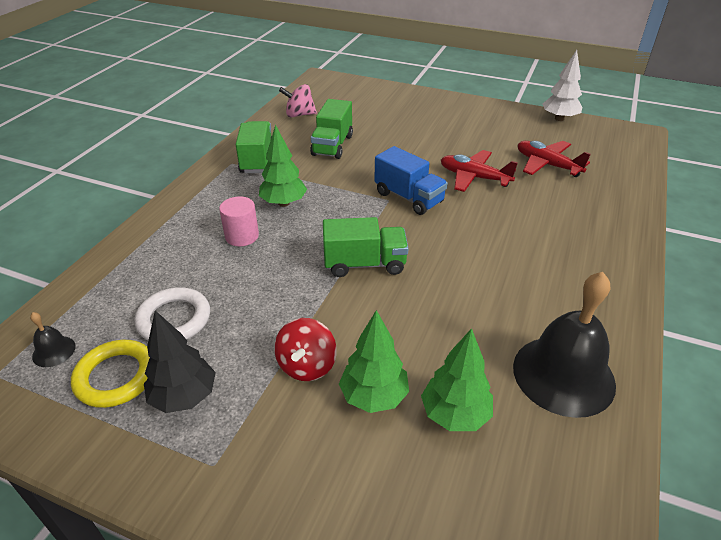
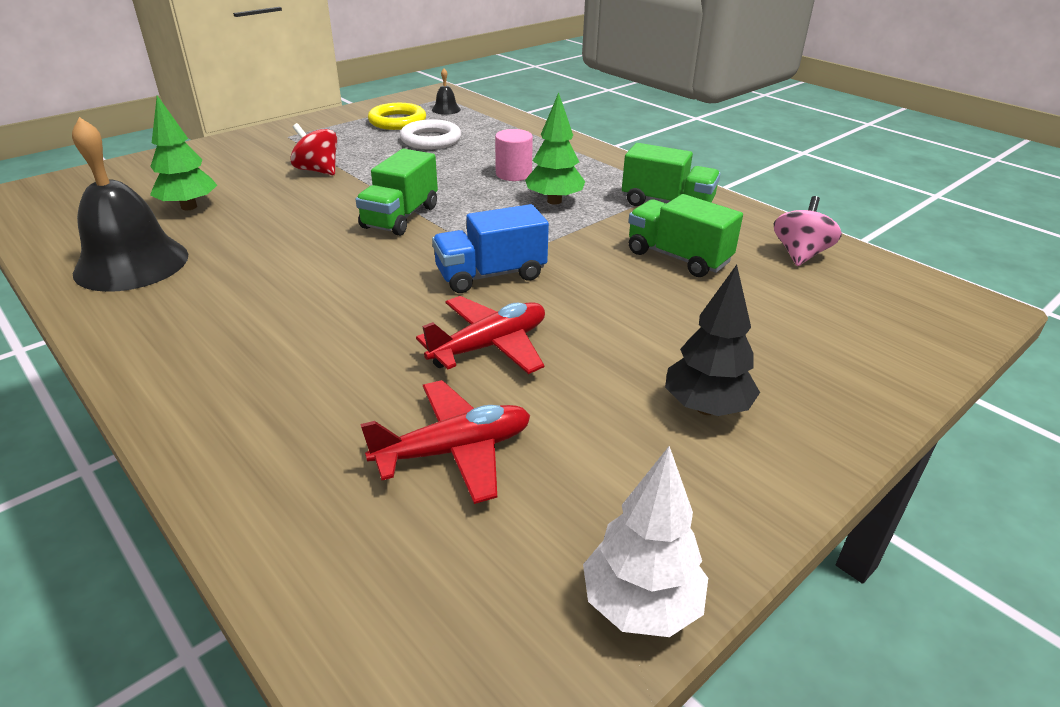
camera: 115 degrees right, 5 degrees down
(184, 396) = (351, 135): black tree -> black tree (706, 408)
(374, 396) = (253, 185): green tree -> none

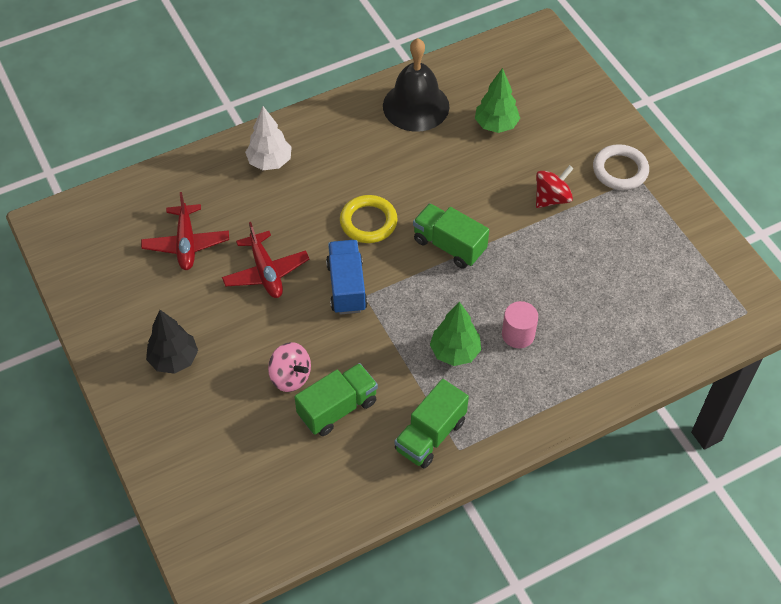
camera: 105 degrees right, 20 degrees up
(397, 121) = (671, 262): yellow ring -> yellow ring (368, 222)
(431, 139) = (614, 284): white ring -> white ring (620, 170)
(446, 109) = (705, 308): black bell -> none
(641, 605) = (75, 291): white tree -> white tree (270, 162)
(800, 254) = (317, 497): pink spinning top -> pink spinning top (290, 377)

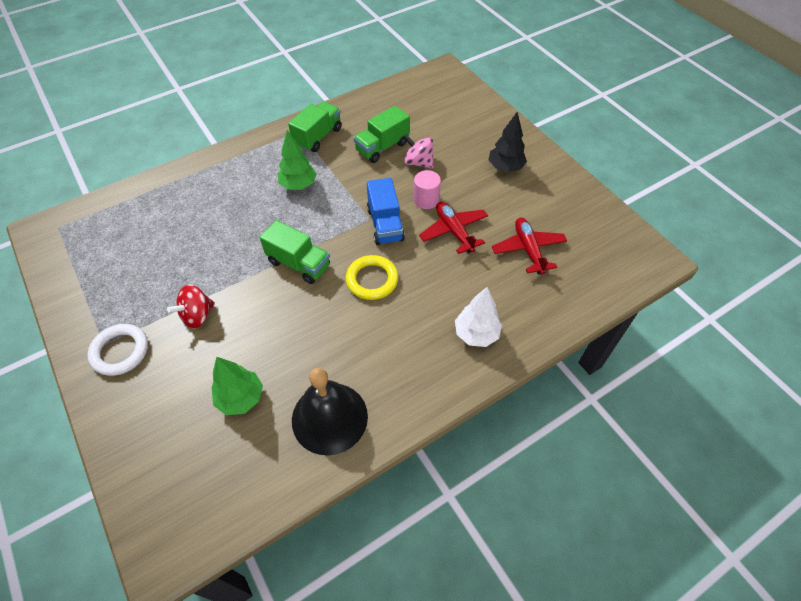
camera: 175 degrees right, 0 degrees up
(518, 334) = (249, 199): pink cylinder -> pink cylinder (426, 200)

